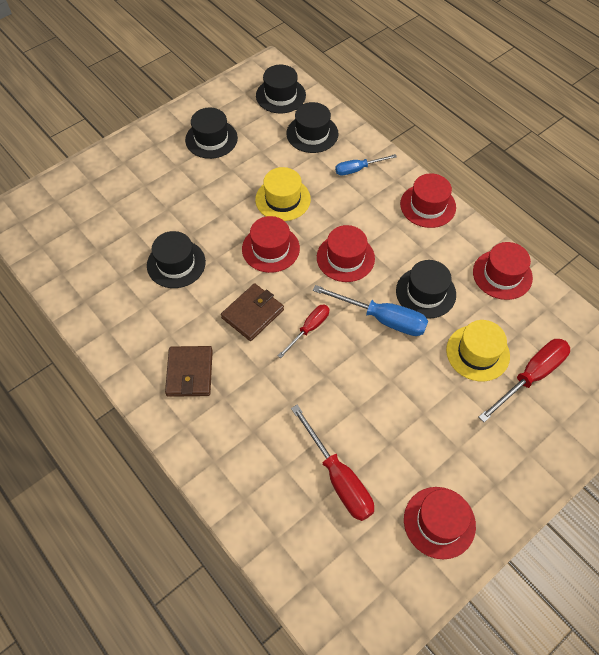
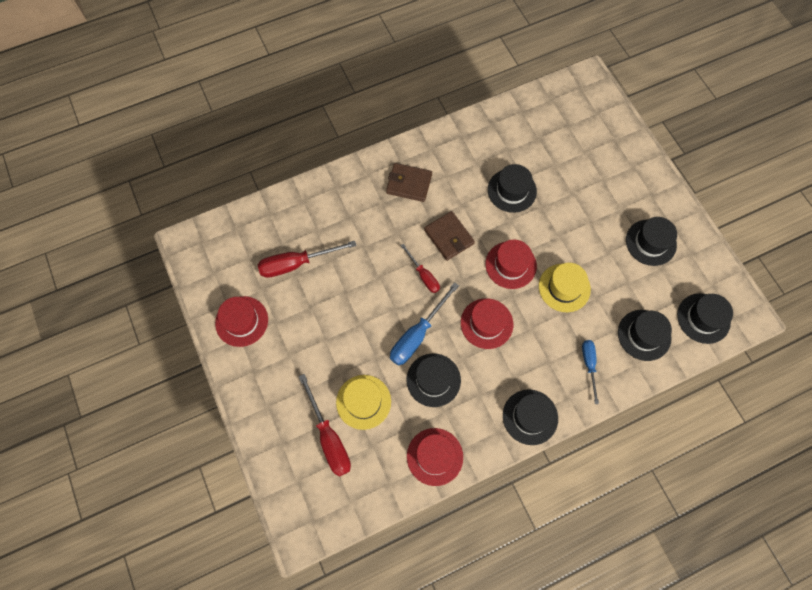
camera: 105 degrees right, 10 degrees up
(428, 205) = (530, 417): red hat -> black hat

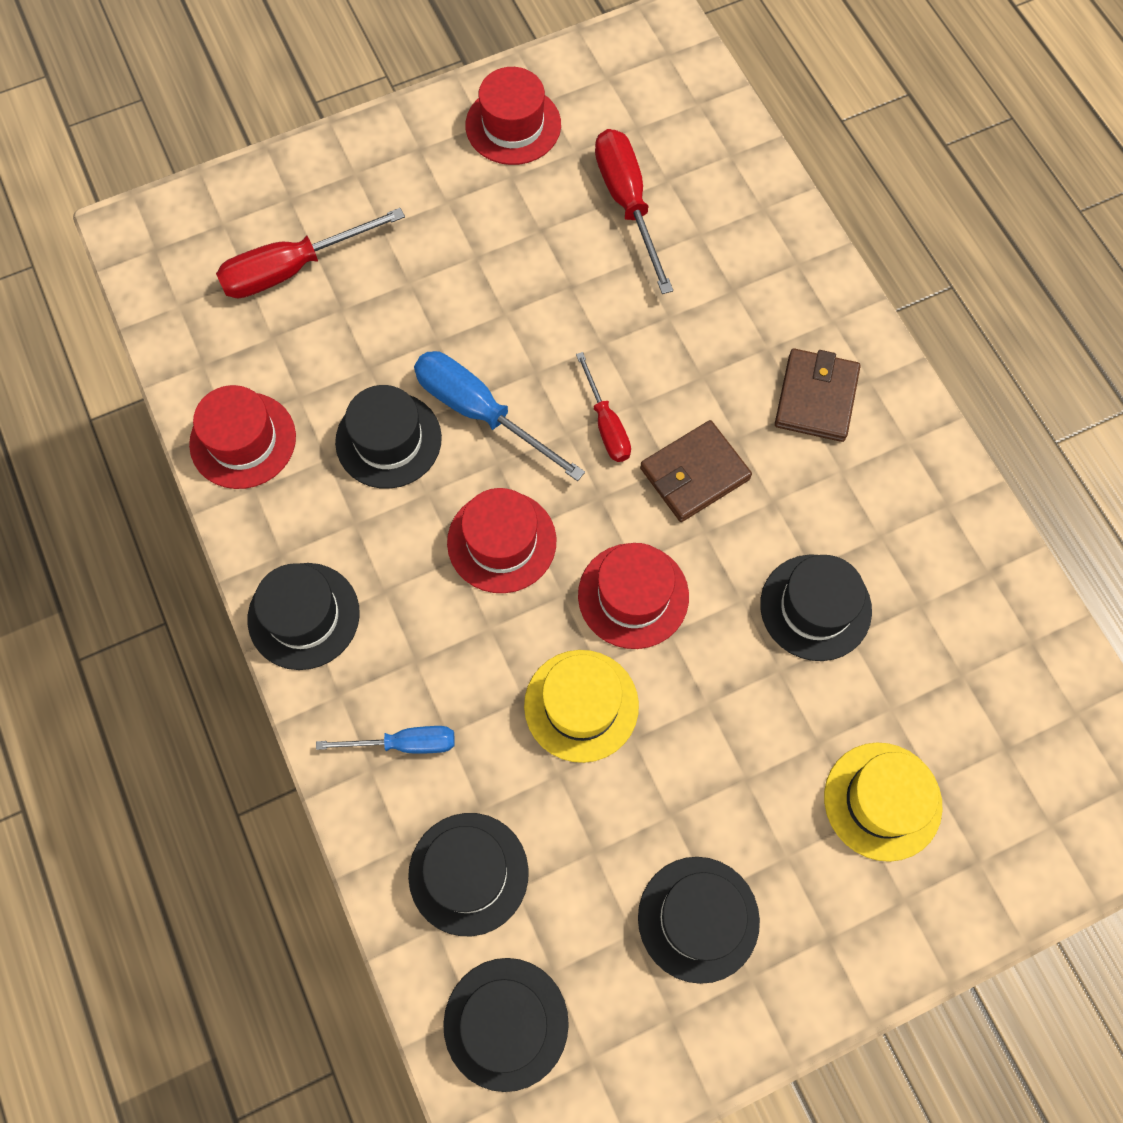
camera: 90 degrees right, 0 degrees up
(363, 402) = (353, 321): yellow hat -> yellow hat (882, 801)
(423, 275) = (606, 424): red screwdriver -> red screwdriver turned 75 degrees counterclockwise

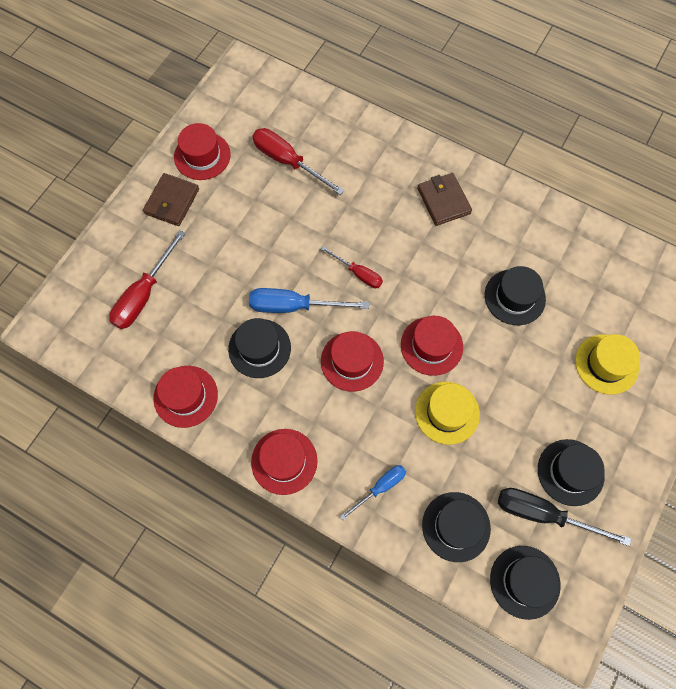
camera: 35 degrees left, 0 degrees up
(303, 616) = (284, 461): black hat -> red hat
(609, 949) = (543, 514): none -> black screwdriver
(694, 474) = (416, 271): brown wallet -> brown wallet (172, 201)

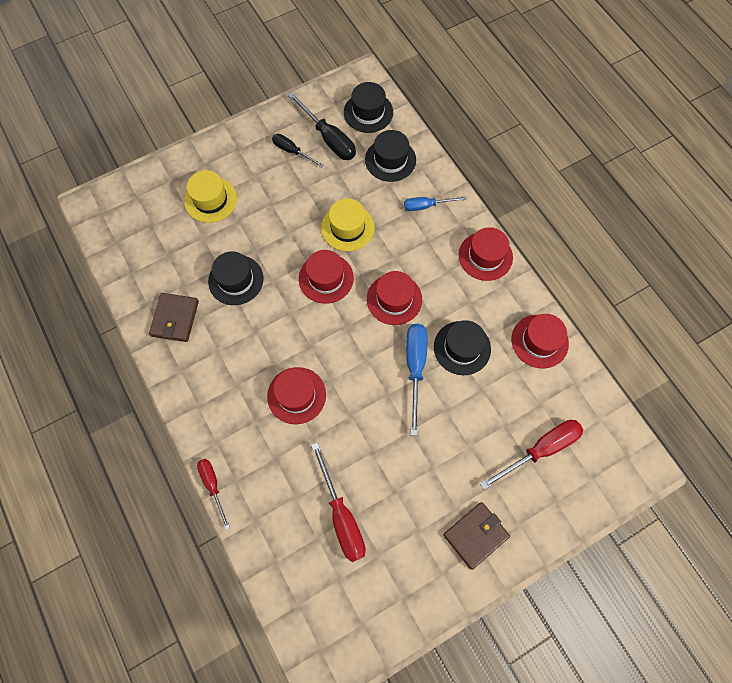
camera: 150 degrees left, 0 degrees up
(202, 156) = (422, 574): red hat -> red hat (296, 395)
(294, 306) = (415, 368): blue screwdriver -> blue screwdriver turned 120 degrees counterclockwise
(358, 273) = (345, 366): red screwdriver -> red screwdriver (213, 485)
(443, 201) = (229, 392): brown wallet -> brown wallet (175, 318)
(570, 472) = (292, 151): black hat -> black screwdriver

